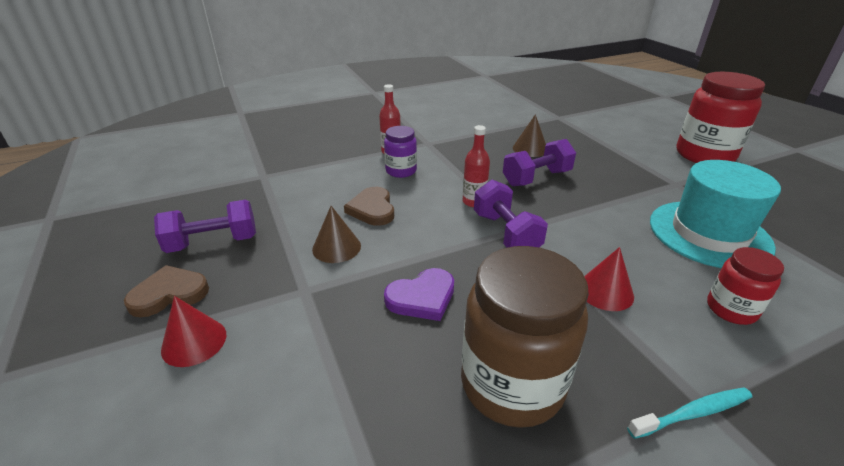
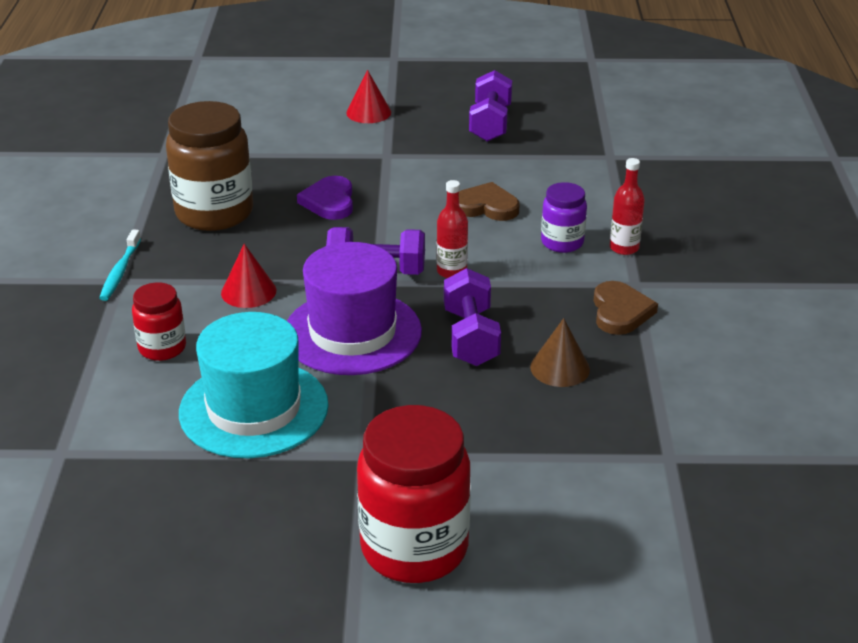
camera: 115 degrees right, 0 degrees up
(169, 294) = (431, 105): brown heart -> brown heart (620, 312)
(336, 247) = (434, 177): brown cone -> none
(586, 221) = (352, 332): none -> purple hat

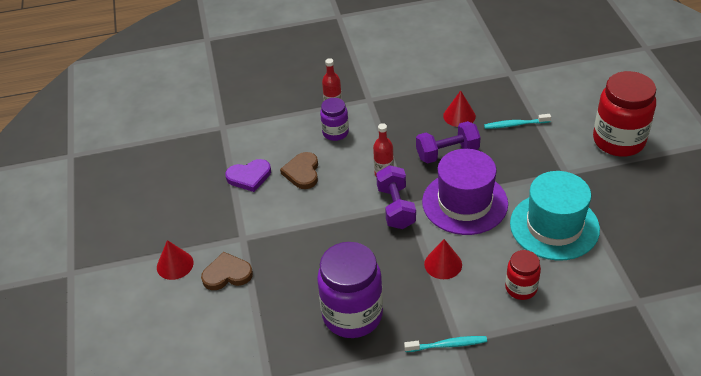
camera: 100 degrees left, 10 degrees up
(214, 213) = (352, 315): brown jar -> purple jar
(329, 202) = (318, 253): purple heart -> purple heart (249, 177)
(490, 124) = (185, 191): purple dumbbell -> none
(512, 426) = (515, 125): none -> turquoise toothbrush
(560, 368) = (459, 116): brown cone -> red cone
(620, 312) = (399, 101): brown heart -> brown heart (227, 274)

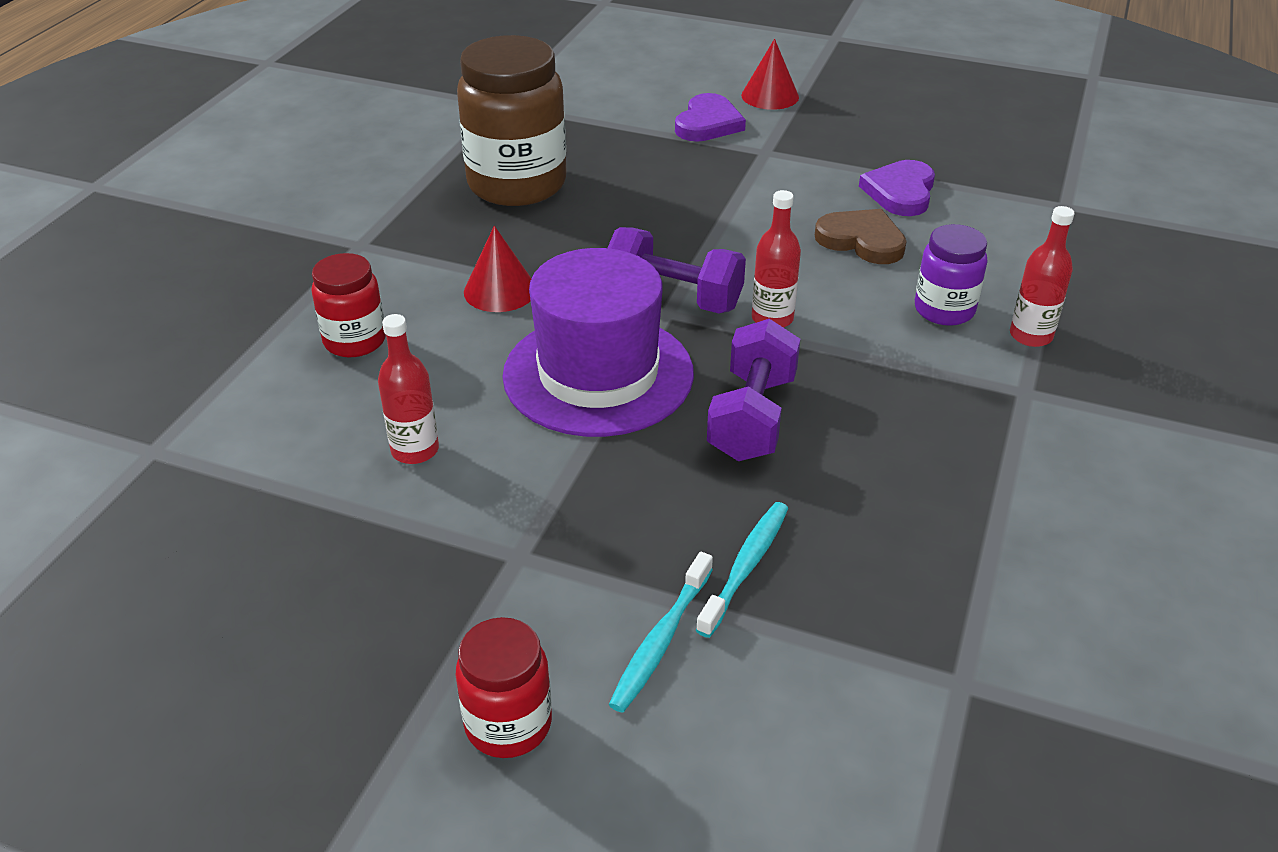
camera: 120 degrees right, 5 degrees down
(227, 274) = (708, 123): brown heart -> purple heart
(352, 315) = (517, 184): purple jar -> brown jar
(447, 345) = (367, 234): turquoise toothbrush -> turquoise toothbrush (661, 640)
(459, 116) = (857, 493): red cone -> none
(554, 226) = (415, 450): turquoise hat -> red bottle
(618, 141) = (508, 724): red jar -> red jar, size x0.53

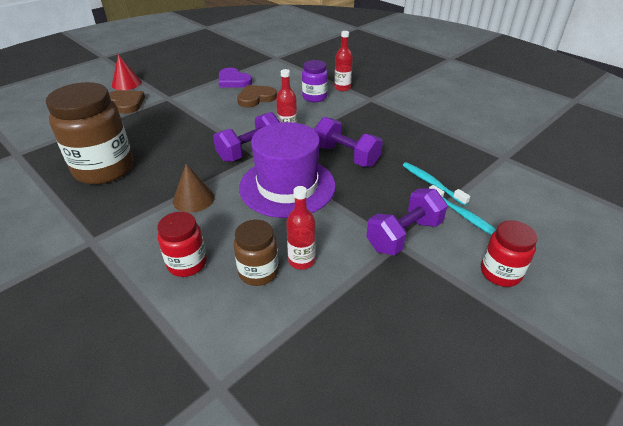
camera: 65 degrees left, 0 degrees up
(369, 414) = (258, 272): none -> brown jar
(500, 290) = (193, 199): red cone -> brown cone
(546, 559) = (404, 235): none -> purple dumbbell
(708, 123) = (126, 103): purple heart -> brown heart

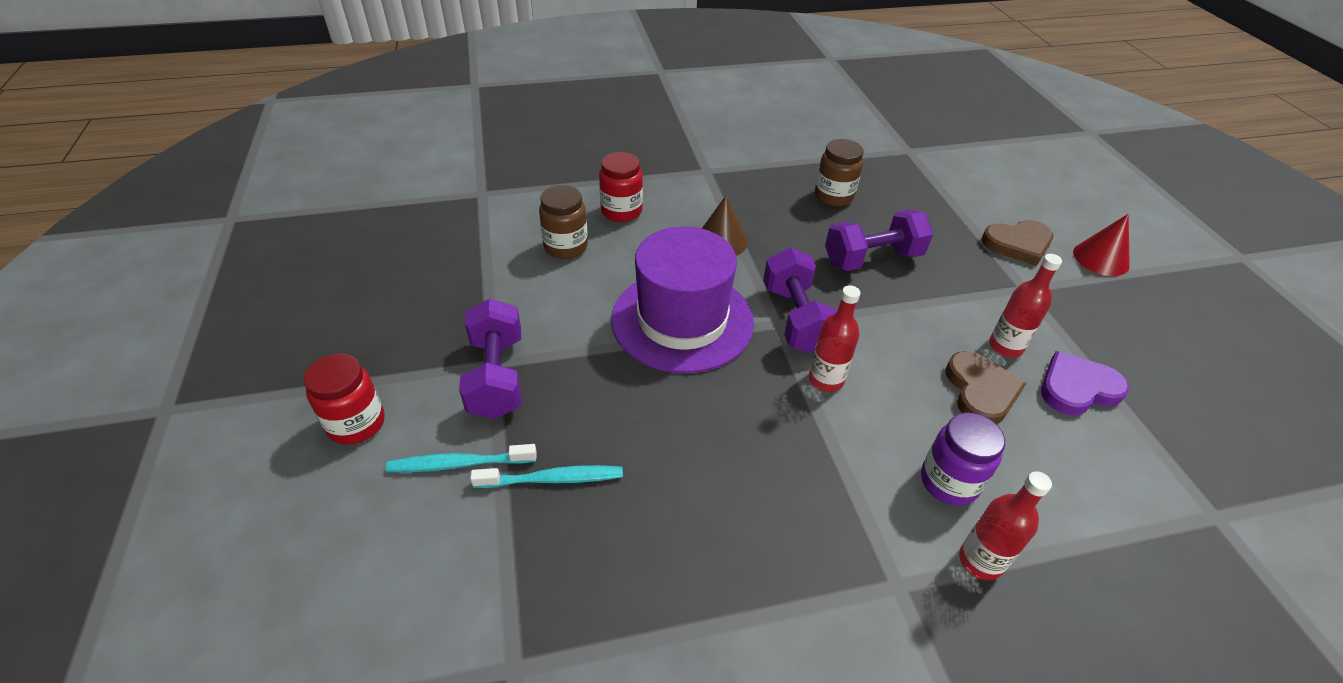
camera: 120 degrees right, 5 degrees up
(104, 169) = (833, 196): brown jar -> brown jar, size x0.53
(301, 260) = (550, 279): red bottle -> red bottle (1005, 346)
(346, 156) = (706, 416): purple dumbbell -> purple dumbbell (872, 259)

